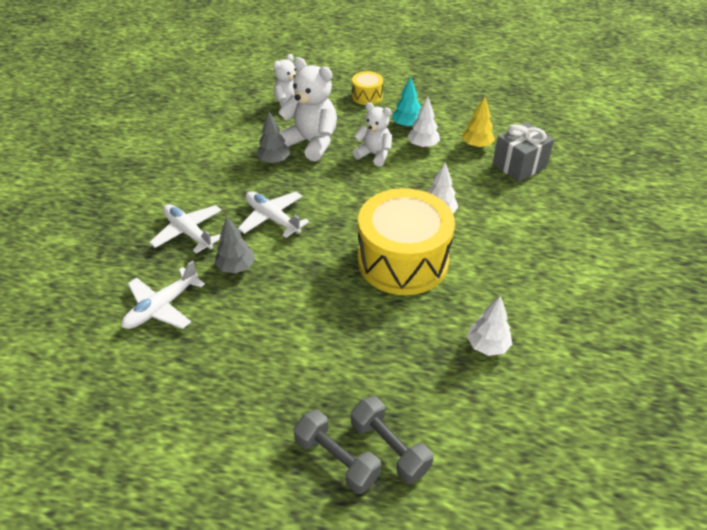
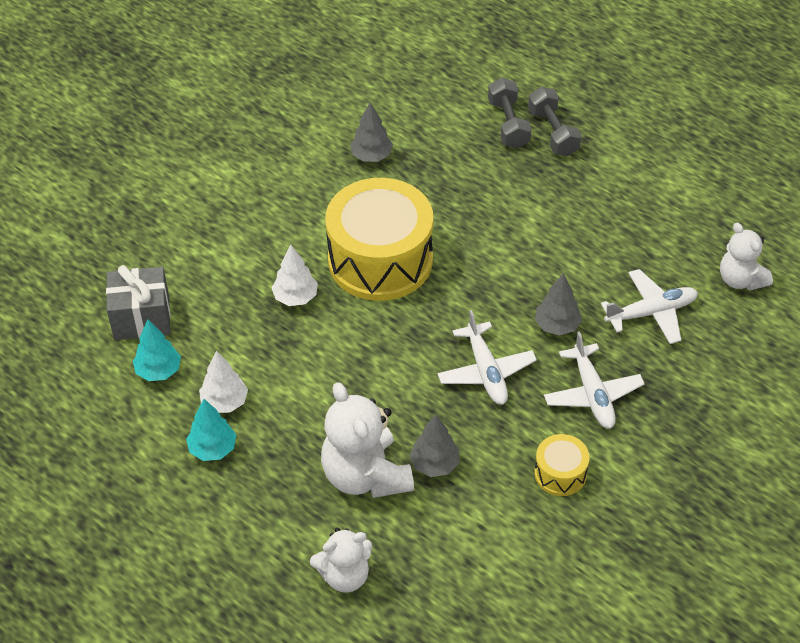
camera: 150 degrees left, 5 degrees up
(367, 96) = (217, 539): yellow drum -> yellow drum (560, 473)
(374, 155) = (298, 415): white teddy bear -> white teddy bear (740, 280)
(476, 145) = (158, 371): yellow tree -> turquoise tree
(487, 346) = (371, 156): white tree -> grey tree

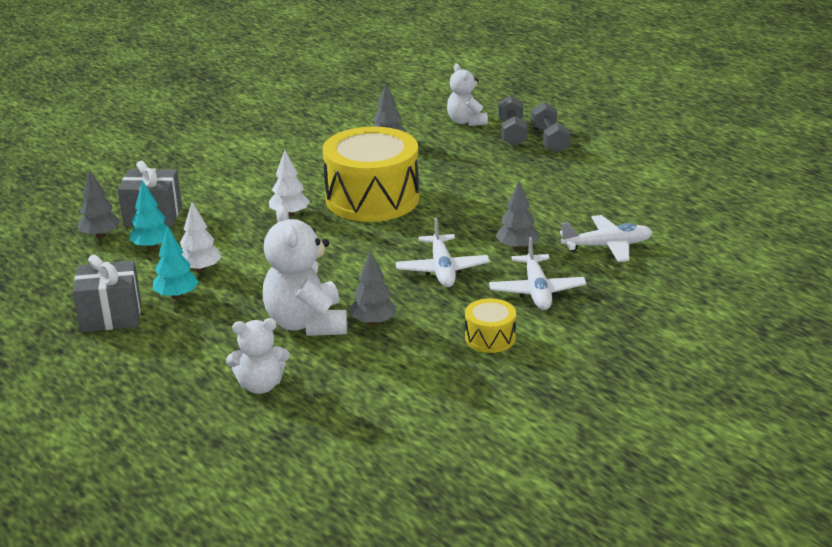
camera: 10 degrees right, 20 degrees down
(93, 358) = (100, 235): none -> grey tree
(152, 489) = (111, 315): none -> grey gift
(740, 280) = (697, 233): white teddy bear -> white teddy bear (466, 121)

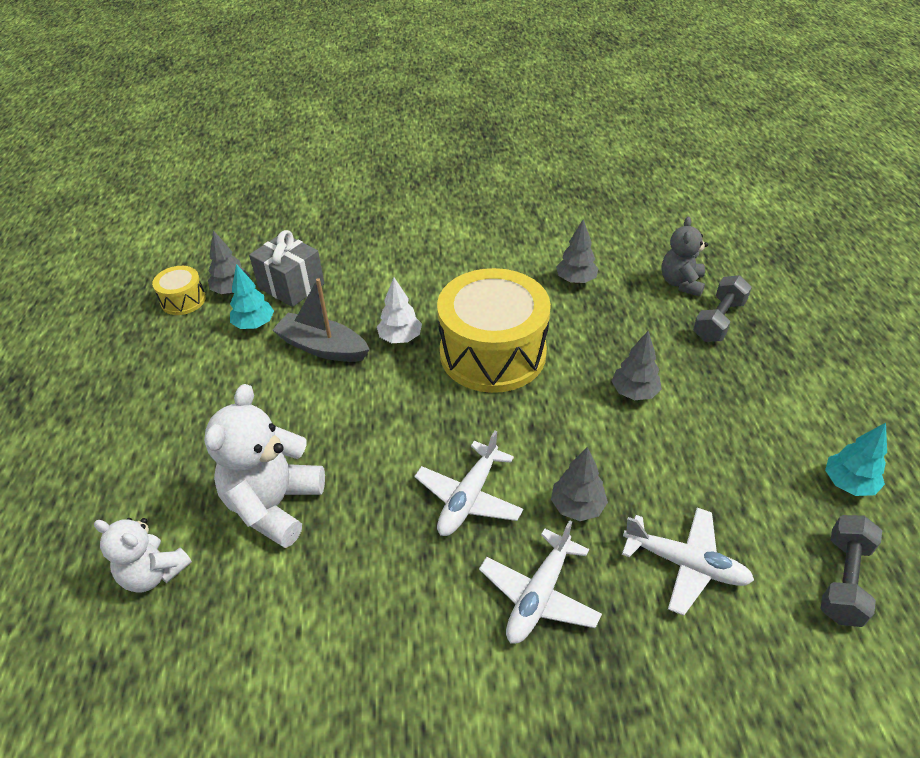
camera: 35 degrees right, 15 degrees up
(111, 315) = (142, 397): grey gift -> none
(176, 296) = (211, 400): turquoise tree -> turquoise tree (848, 484)
(200, 269) = (262, 374): white tree -> none
(231, 239) = (322, 347): none -> grey boat
(373, 322) = (332, 541): grey tree -> grey tree (634, 392)
(466, 121) = (681, 283): white teddy bear -> grey teddy bear
(490, 338) = (421, 646): yellow drum -> yellow drum (183, 300)
(549, 140) = (754, 349): grey dumbbell -> grey dumbbell (843, 580)

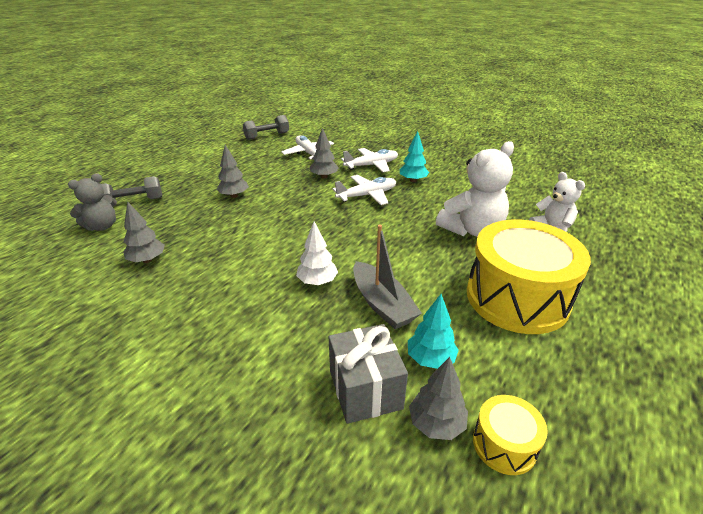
camera: 145 degrees left, 10 degrees down
(492, 353) = (272, 243): yellow drum -> yellow drum (517, 297)
(848, 484) = (218, 146): turquoise tree -> turquoise tree (413, 180)

